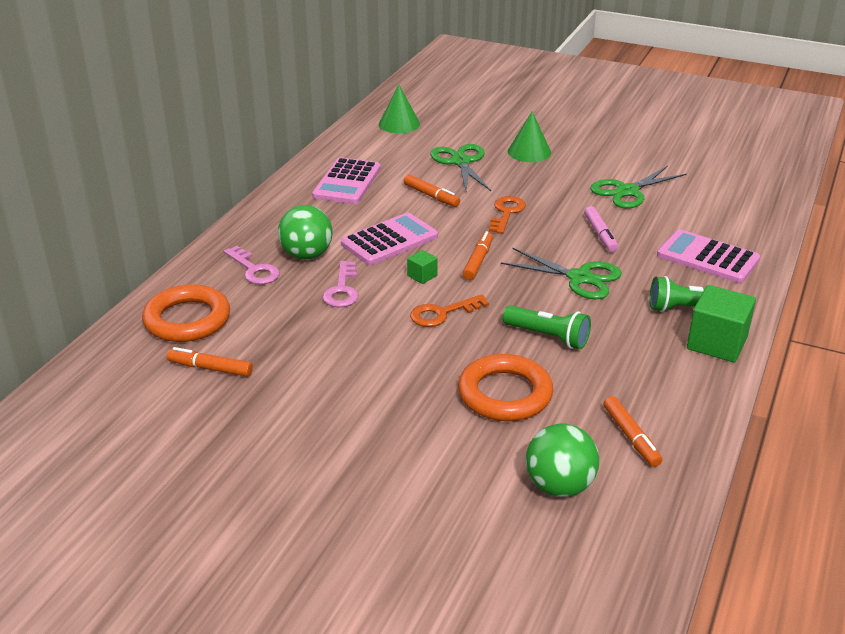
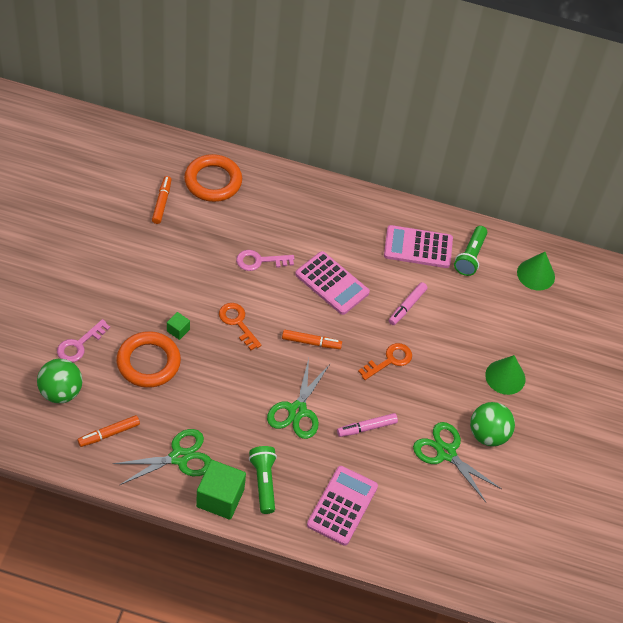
camera: 75 degrees right, 20 degrees up
(254, 270) = (278, 207): pink key -> pink key (79, 345)
(307, 255) = (302, 235): green ball -> green ball (488, 434)
(422, 276) = (285, 307): green cube -> green cube (178, 330)
(431, 196) = (407, 306): orange marker -> pink marker
(461, 162) = (473, 325): green scissors -> green scissors (179, 457)
(506, 213) = (389, 360): orange key -> orange key turned 45 degrees counterclockwise
(548, 337) = (216, 388): green flashlight -> green flashlight (470, 257)

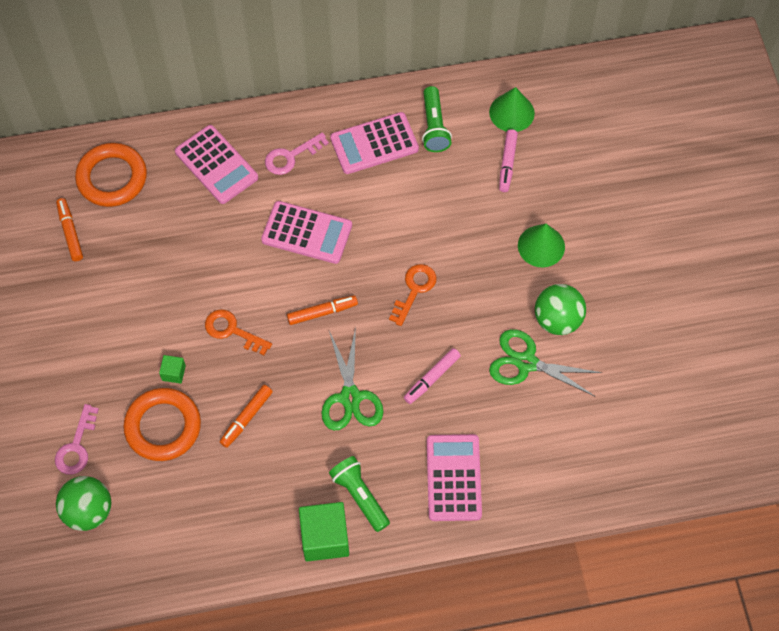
camera: 20 degrees left, 10 degrees up
(109, 434) = (167, 530): orange marker -> orange marker (246, 418)
(179, 457) = (257, 516): green scissors -> none
(259, 261) = (215, 246): pink key -> pink key (291, 156)
(293, 207) = (216, 165): none -> pink calculator
(407, 306) = (399, 218): pink marker -> pink marker (507, 163)

